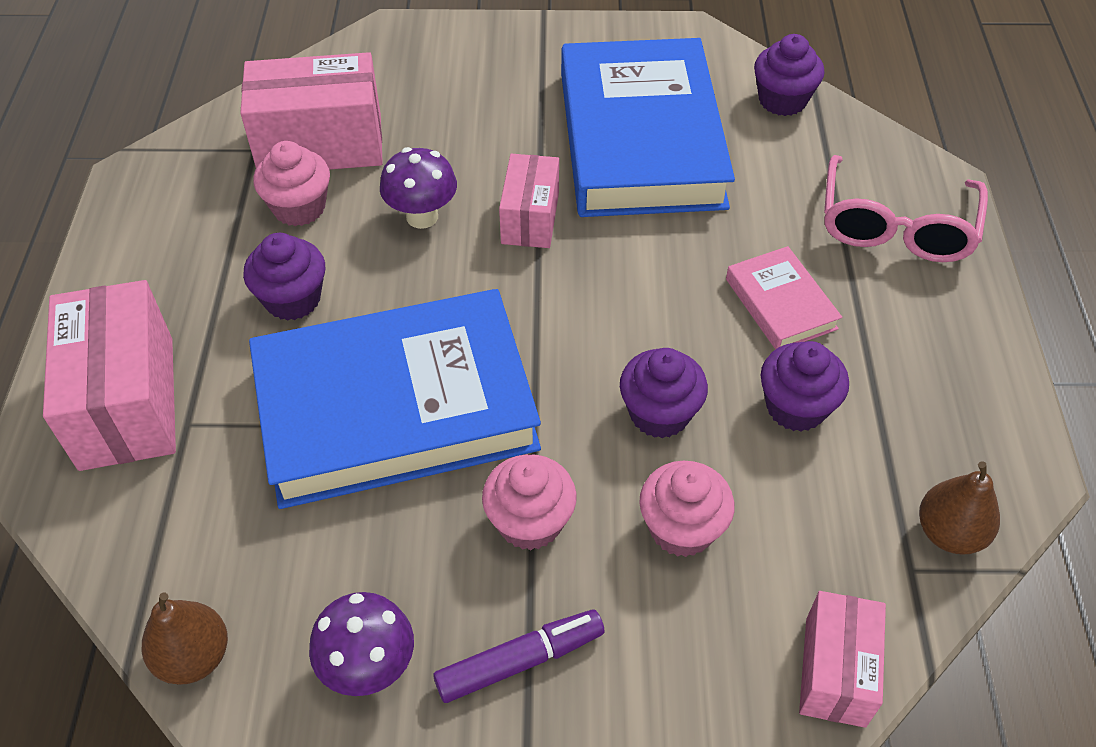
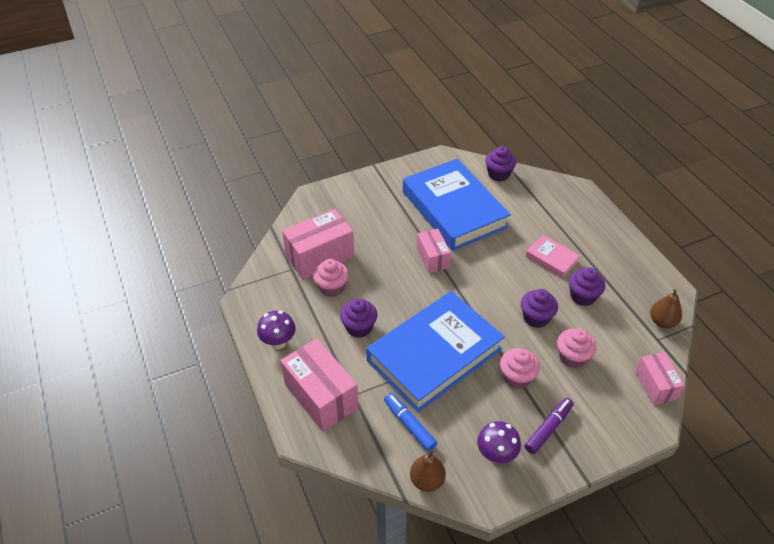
camera: 25 degrees left, 5 degrees down
(245, 527) = (409, 424): none -> blue marker
(422, 217) = (387, 273): purple mushroom -> purple mushroom (278, 342)
(895, 227) = (574, 213): pink glasses -> none

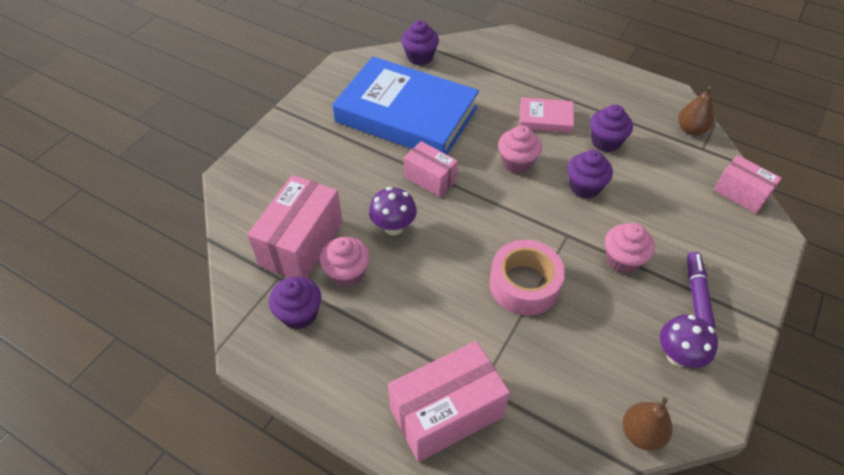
camera: 35 degrees left, 5 degrees up
(278, 342) = (339, 378): purple mushroom -> purple mushroom (393, 227)
(321, 396) = (446, 413): pink box -> pink box turned 45 degrees counterclockwise
(359, 327) = (418, 302): purple cupcake -> purple cupcake (299, 314)
(409, 424) = (569, 381): blue marker -> none
(434, 354) = (524, 284): blue book -> pink tape
(572, 357) = (651, 208): pink cupcake -> pink cupcake (517, 162)

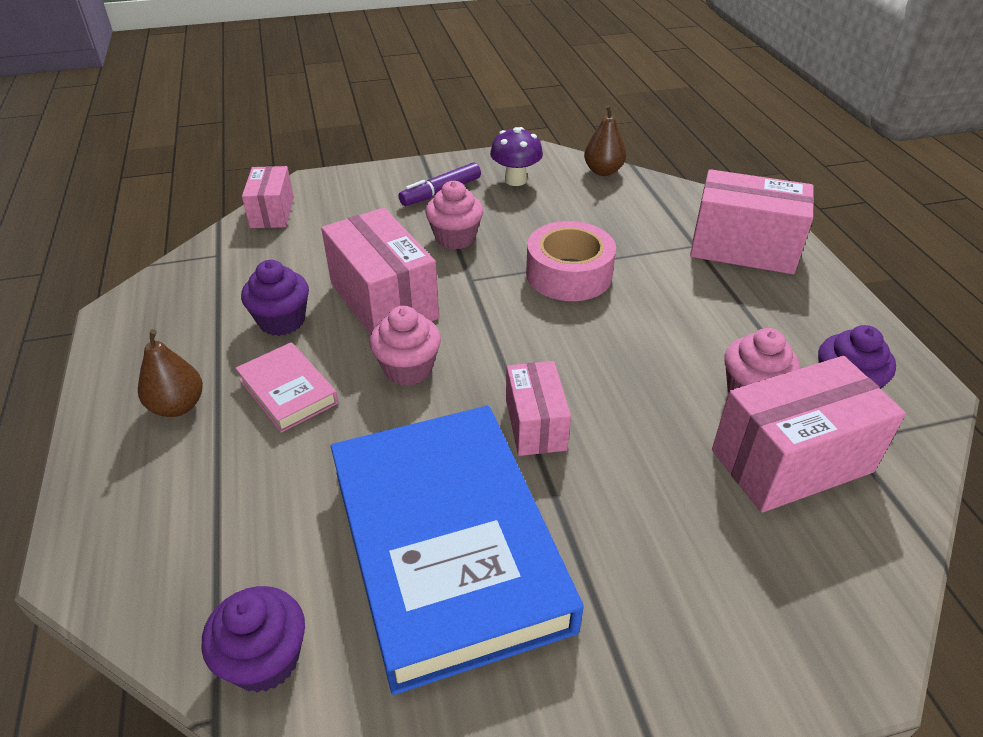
camera: 135 degrees left, 10 degrees down
(393, 227) = (647, 401): purple mushroom -> none
(584, 187) = (384, 301): purple cupcake -> pink box
(691, 129) = (187, 273): brown pear -> brown pear (178, 406)

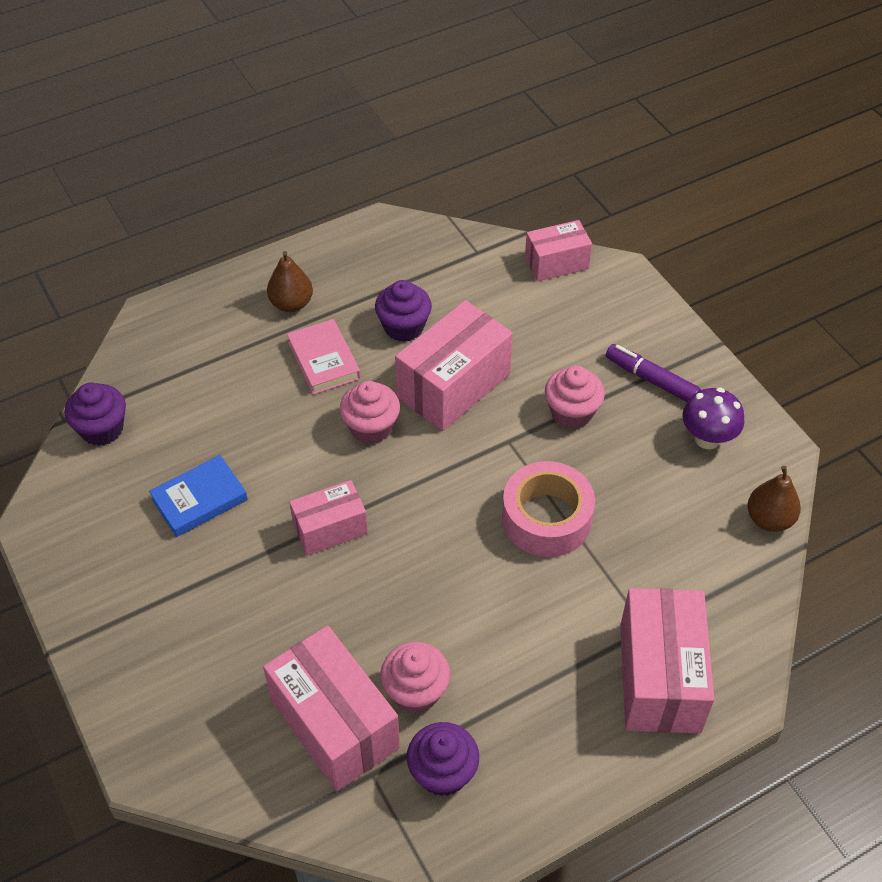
camera: 75 degrees right, 10 degrees up
(288, 391) = (324, 360): pink book -> pink book turned 60 degrees counterclockwise
(448, 546) = (199, 499): blue book -> blue book, size x0.43

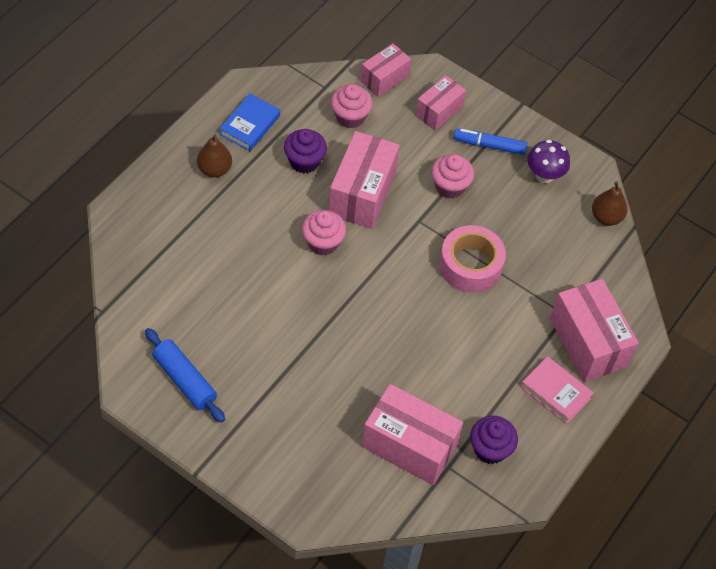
camera: 30 degrees left, 5 degrees up
(102, 429) = (134, 308): purple cupcake -> none
(106, 533) = (184, 380): none -> blue rolling pin
(199, 499) = (235, 334): blue book -> blue book (250, 125)
(324, 360) = (262, 205): pink book -> pink book (556, 392)
(330, 529) = (335, 322): pink box -> pink box (438, 111)
(415, 691) = (447, 406): pink cupcake -> pink cupcake (350, 117)
(651, 379) = (489, 145): purple marker -> blue marker

